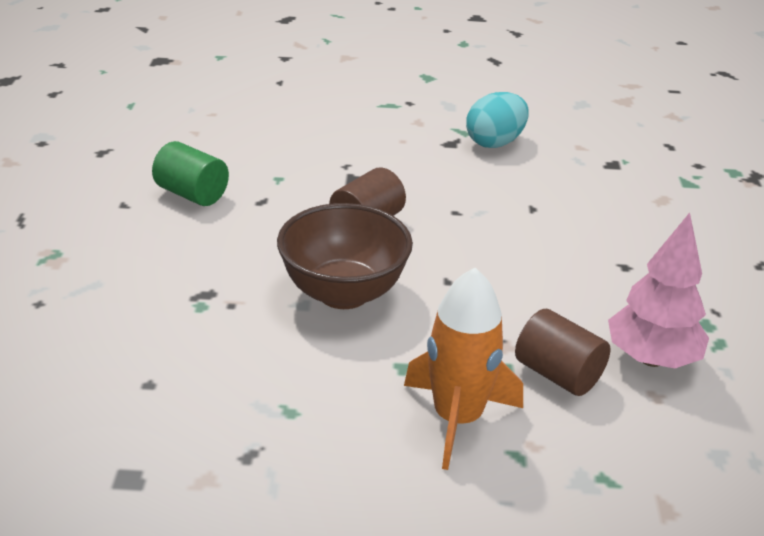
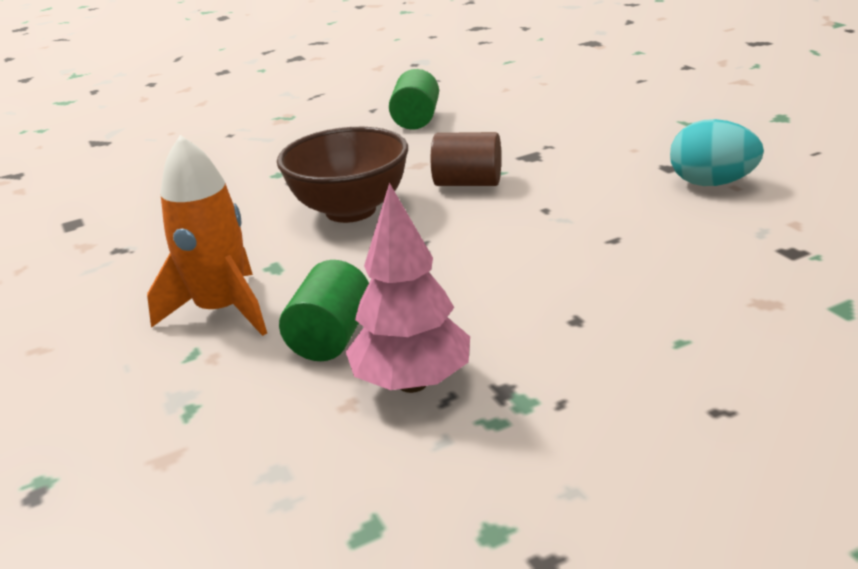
camera: 65 degrees right, 5 degrees down
(558, 374) = (331, 338): brown cylinder -> green cylinder

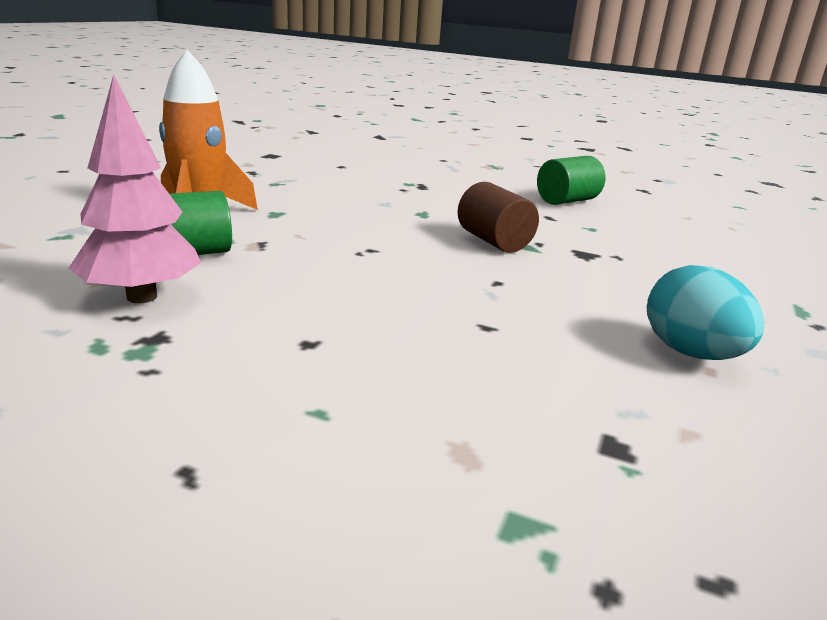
camera: 45 degrees right, 5 degrees down
(350, 210) = (387, 215): brown bowl -> none

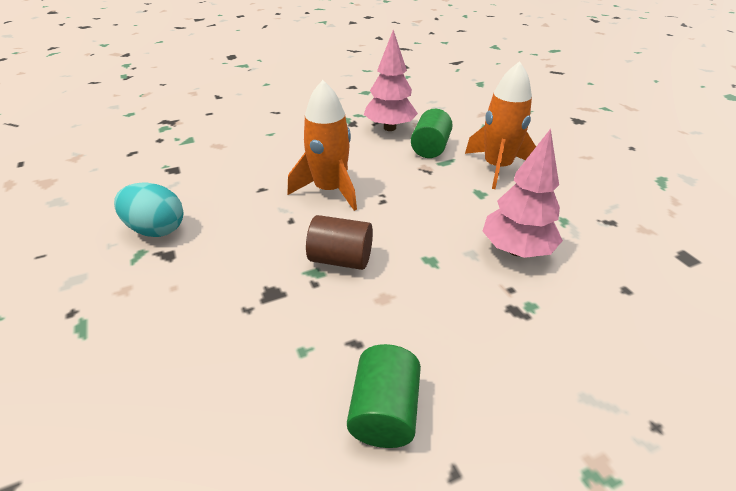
camera: 135 degrees right, 15 degrees up
(351, 191) = (516, 250): none -> pink tree
(404, 281) = (330, 190): none -> orange rocket

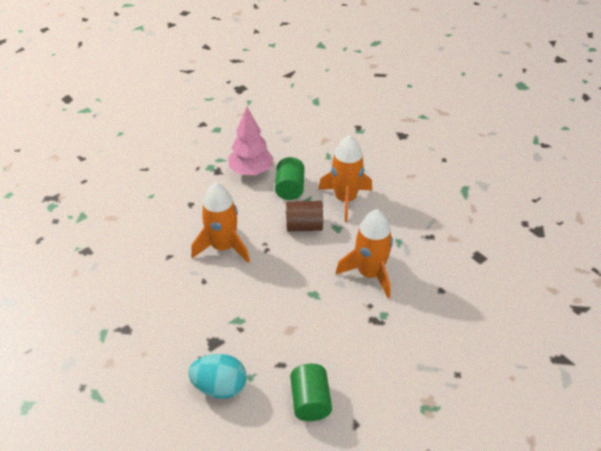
camera: 15 degrees left, 5 degrees up
(156, 229) = (105, 310): turquoise egg -> turquoise egg (220, 387)
(341, 259) = (252, 306): brown cylinder -> brown cylinder (304, 226)
(516, 250) = (369, 274): pink tree -> orange rocket

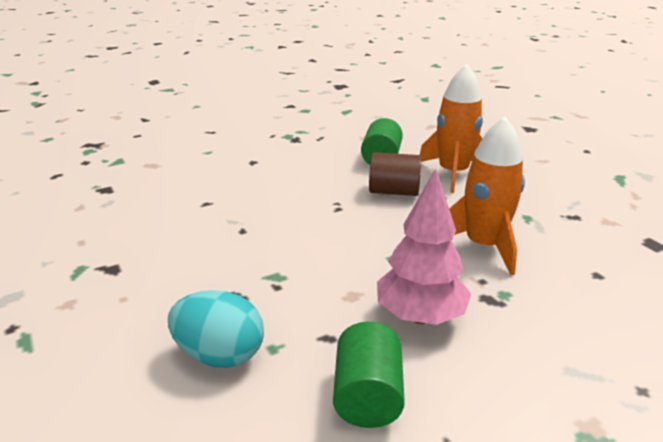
camera: 10 degrees right, 15 degrees down
(223, 247) = (280, 201): orange rocket -> none
(251, 171) = (336, 142): pink tree -> pink tree (420, 316)

